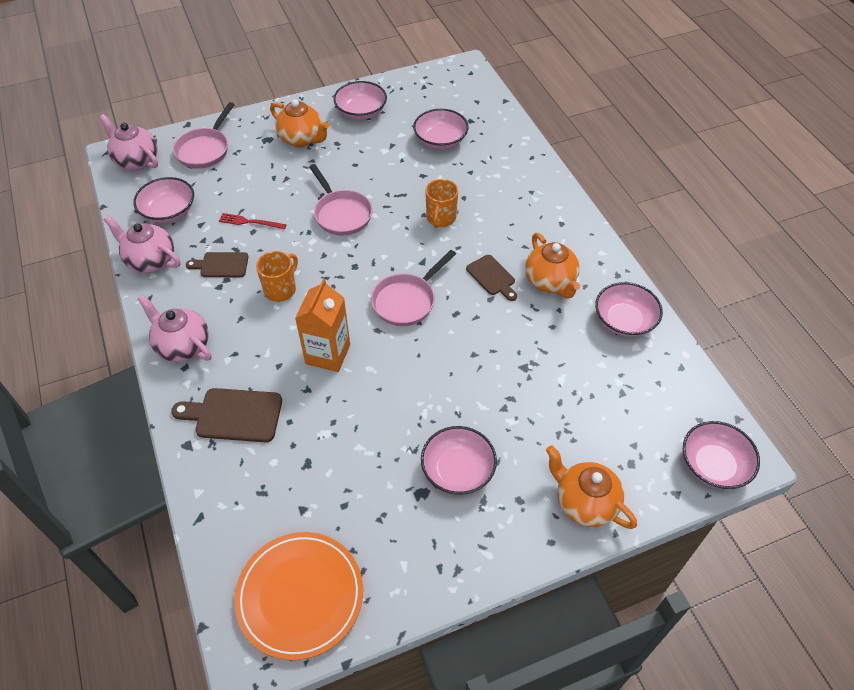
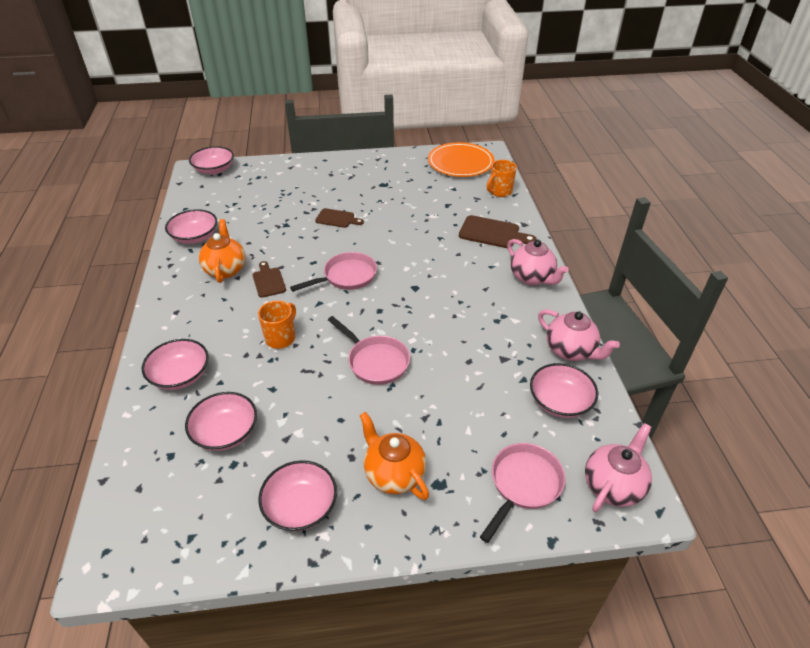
camera: 165 degrees left, 10 degrees down
(137, 161) = (613, 485): pink teapot -> pink teapot turned 105 degrees counterclockwise
(221, 265) = (501, 334): brown cutting board -> brown cutting board (337, 219)
(250, 222) = (471, 371): red fork -> none
(281, 289) = (449, 303): orange mug -> orange mug (500, 191)
(328, 354) = (420, 254): orange carton -> none
(341, 214) = (375, 361): pink pan -> pink pan turned 150 degrees clockwise
(458, 470) = (358, 189): pink bowl -> pink bowl (180, 375)
(584, 503) = (296, 168): orange teapot -> none

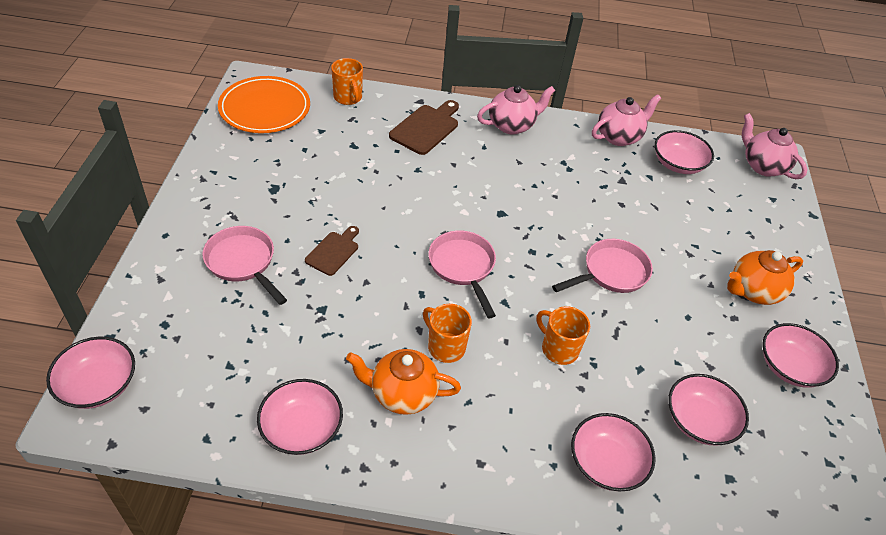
camera: 80 degrees left, 5 degrees up
(268, 281) = (445, 347): brown cutting board -> orange mug
(523, 484) = (763, 213): pink pan -> pink pan (243, 262)

